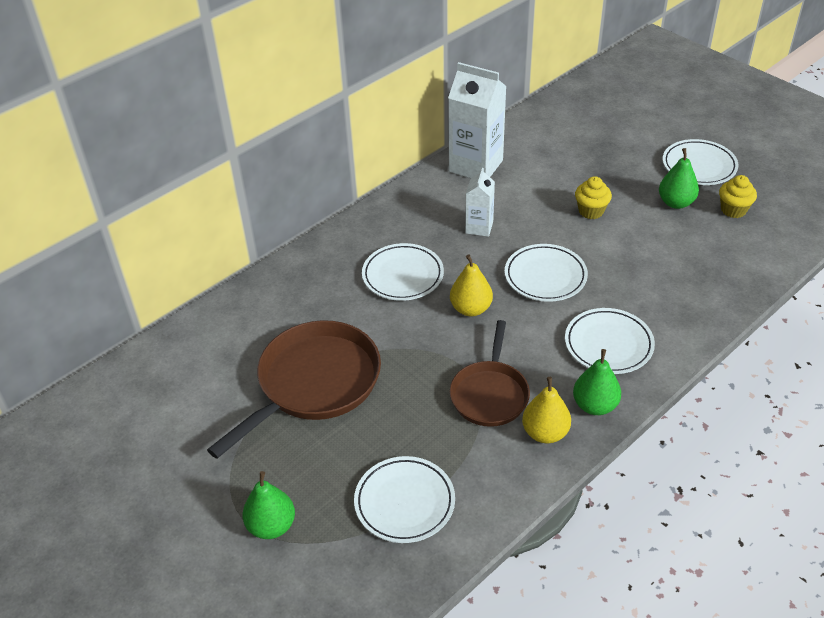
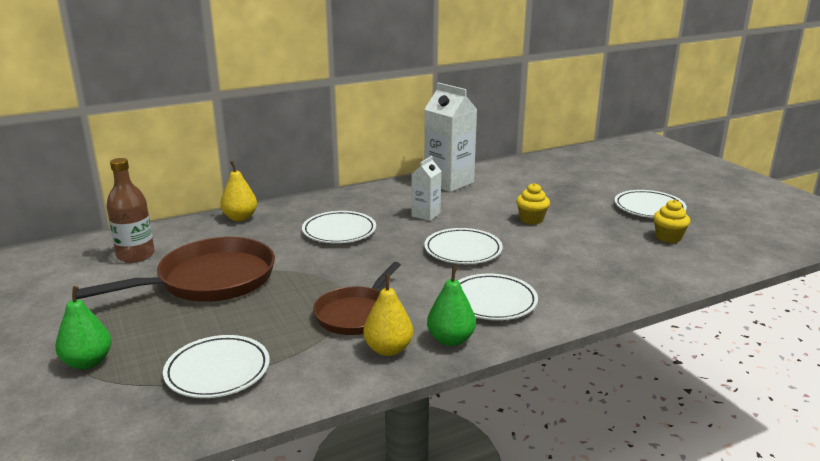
camera: 15 degrees right, 20 degrees down
(206, 365) = (136, 255): none -> brown bottle
(471, 309) = (381, 259): yellow pear -> yellow pear (240, 218)
(676, 203) = (614, 226): green pear -> none

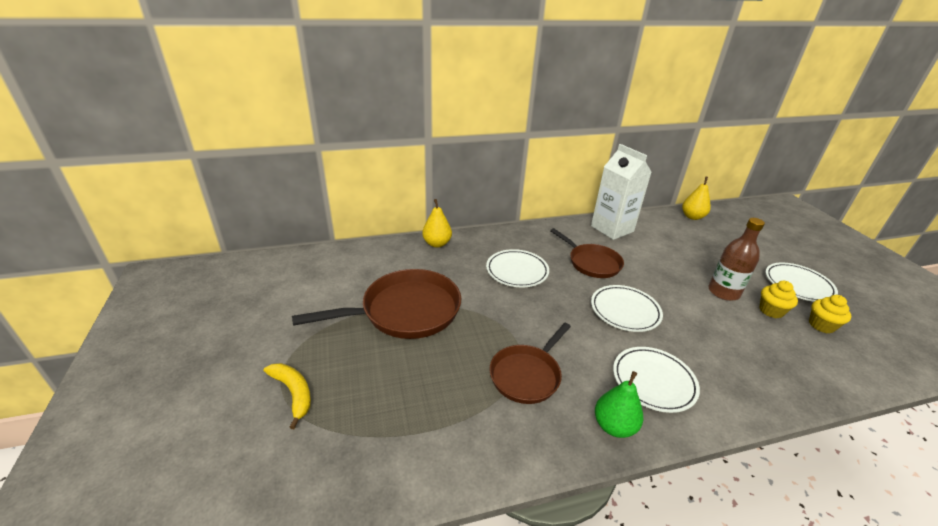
camera: 10 degrees right, 10 degrees up
(88, 362) = (293, 393): green pear -> yellow banana
(136, 255) = (350, 273): brown bottle -> brown bottle (723, 292)
(217, 371) = (399, 426): white plate -> none
(388, 349) = (554, 428): yellow pear -> yellow pear (692, 217)
(426, 215) = (592, 263): white carton -> brown pan
(531, 219) = (687, 283): yellow cupcake -> yellow cupcake (771, 311)

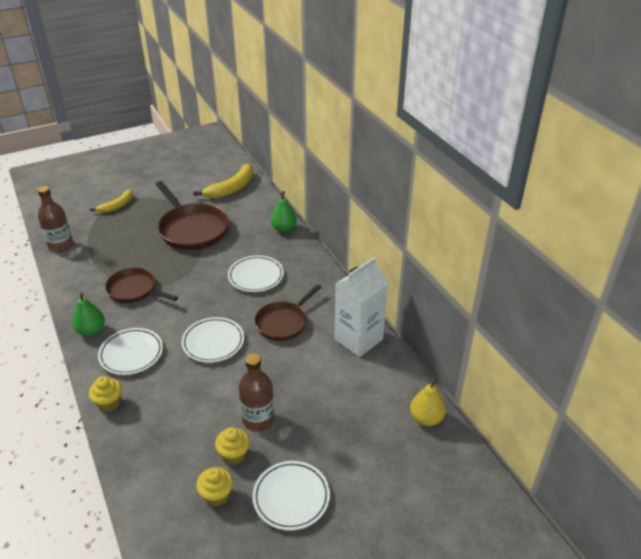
camera: 80 degrees right, 5 degrees up
(328, 270) = (232, 188): none -> yellow banana
(380, 481) = (61, 246): none -> brown bottle
(437, 243) = (284, 229): yellow pear -> green pear
(742, 405) = (109, 403): none -> yellow cupcake

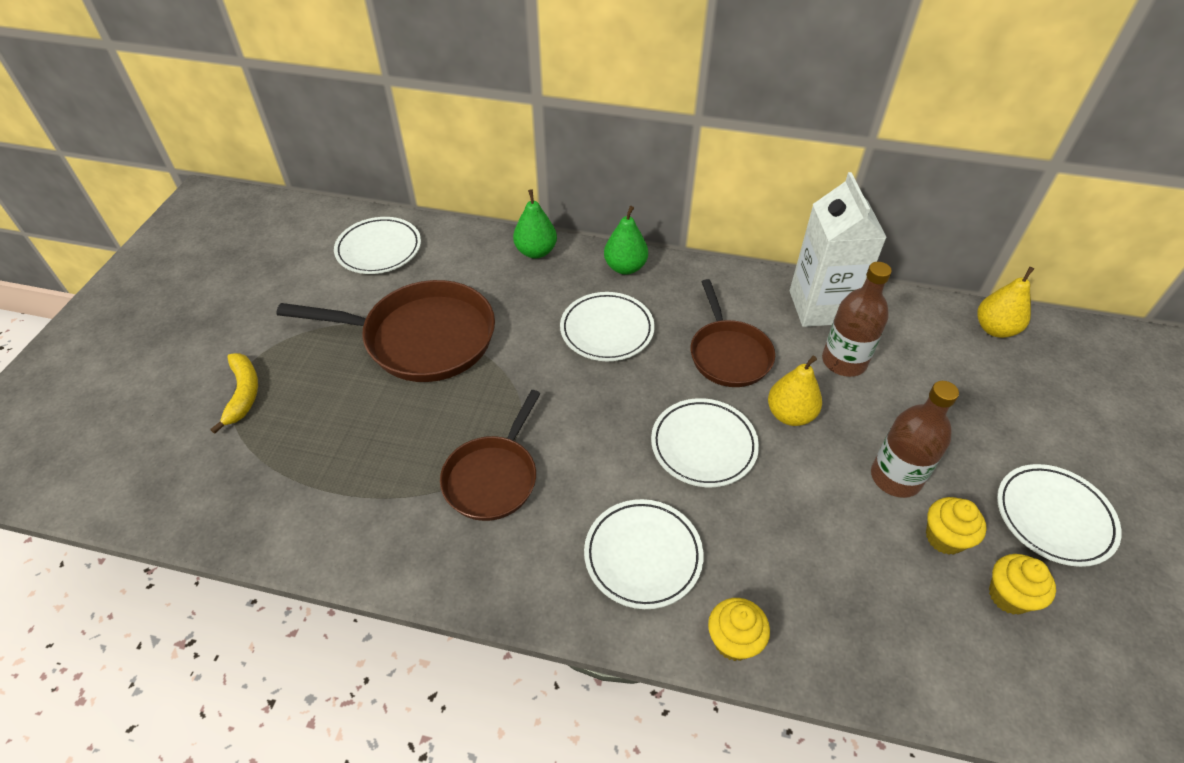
camera: 50 degrees left, 10 degrees up
(61, 246) = (256, 522): brown bottle -> brown bottle (844, 361)
(91, 331) = (537, 584): green pear -> green pear (625, 267)
(134, 290) = (493, 477): brown pan -> brown pan turned 45 degrees counterclockwise
(232, 188) = (379, 249): yellow banana -> white plate
(264, 362) = (790, 414): none -> yellow pear

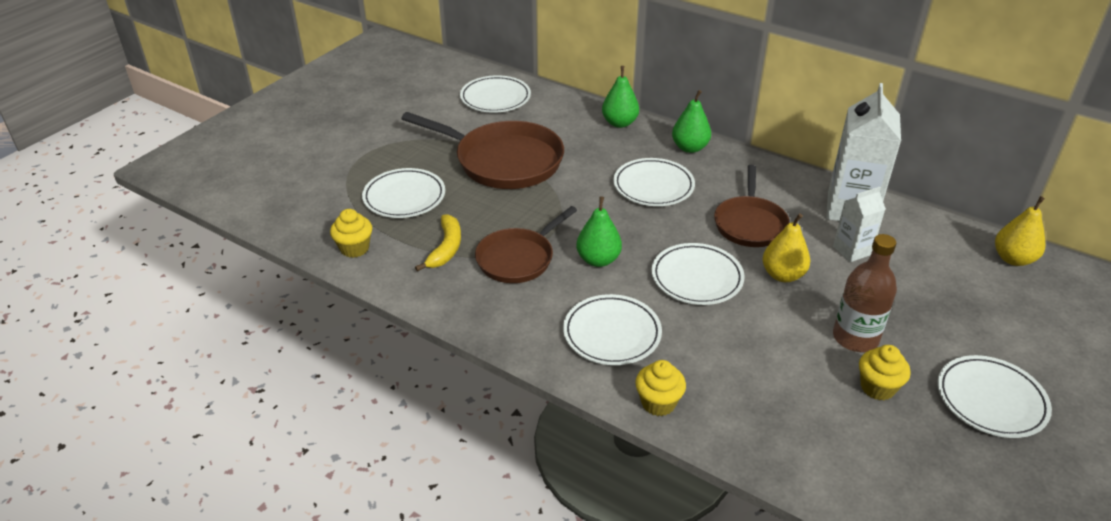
camera: 20 degrees right, 10 degrees down
(243, 393) = (359, 167): yellow banana -> yellow banana (446, 248)
(318, 424) = (404, 197): none -> white plate
(586, 452) = (598, 260): none -> green pear
(844, 361) = (852, 250): brown bottle -> white carton
(1009, 596) = (915, 439): yellow cupcake -> yellow cupcake (354, 248)

